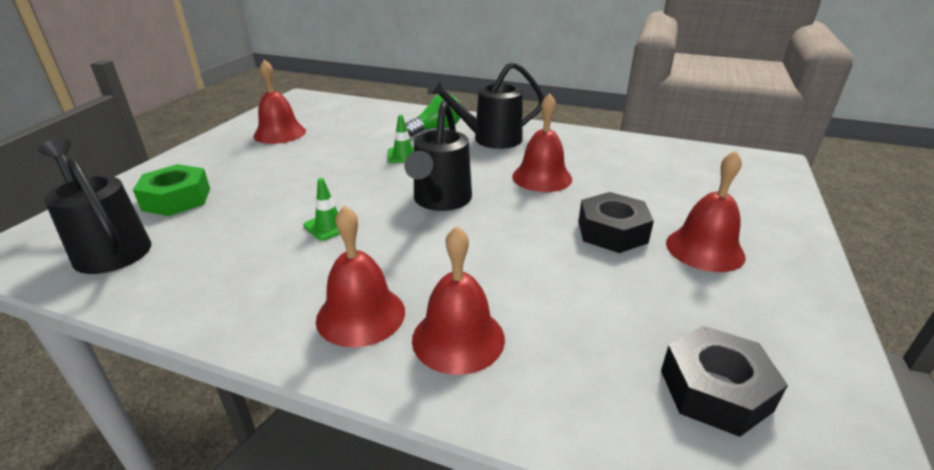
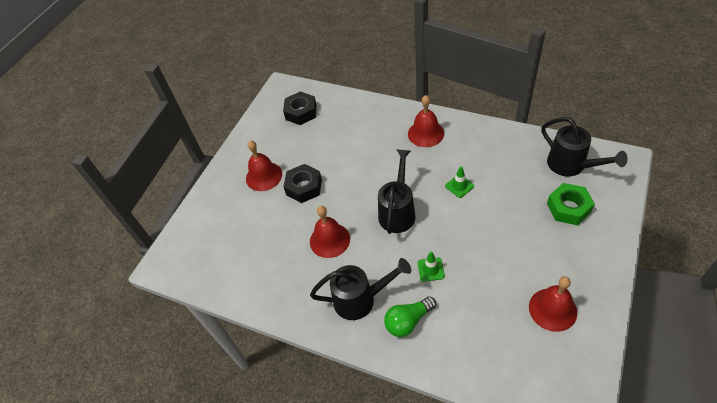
camera: 170 degrees left, 20 degrees up
(458, 338) = (385, 125): red bell -> none

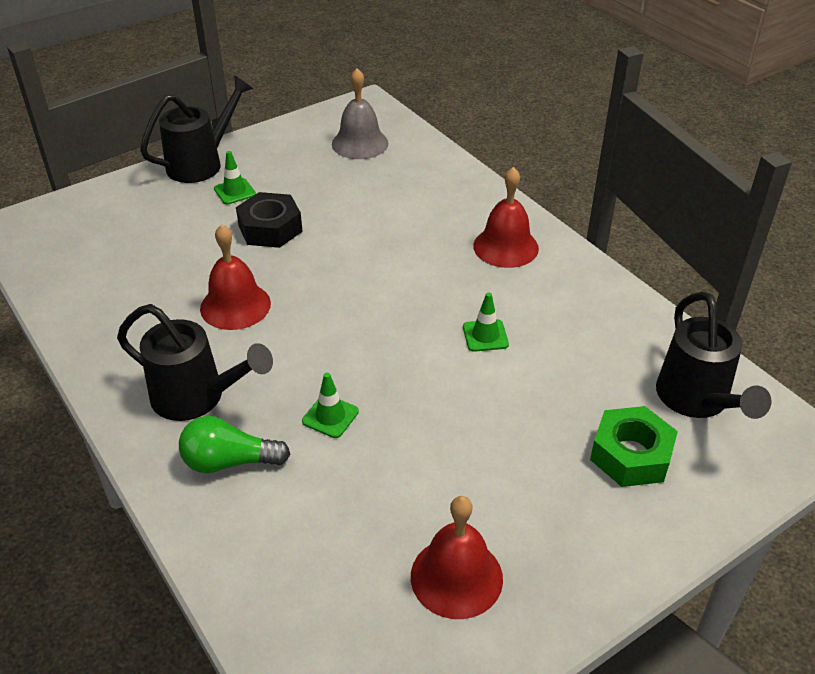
camera: 25 degrees right, 10 degrees down
(264, 176) = (234, 191): red bell -> green traffic cone
(301, 112) = (360, 143): black nut -> grey bell
(398, 211) = (362, 321): black watering can -> black watering can (201, 163)

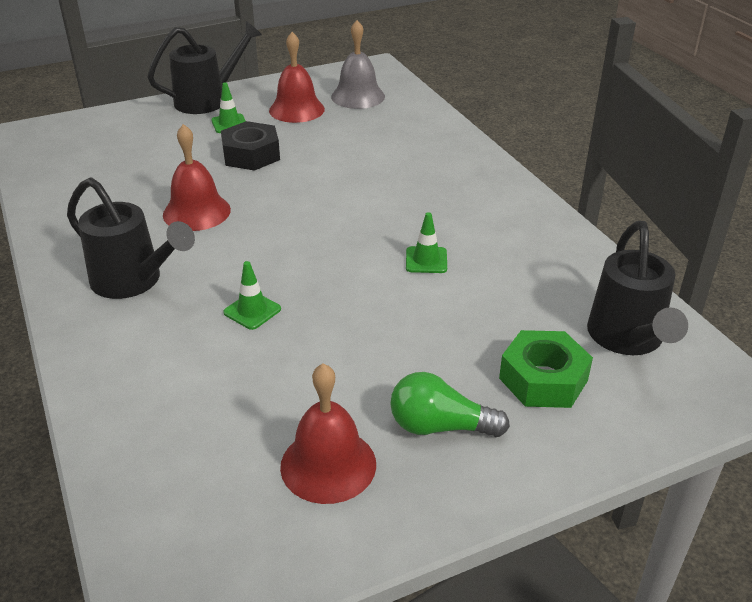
camera: 10 degrees right, 5 degrees down
(229, 462) = (143, 337): green light bulb -> green light bulb (440, 426)
(505, 247) = (470, 189): red bell -> red bell (296, 109)

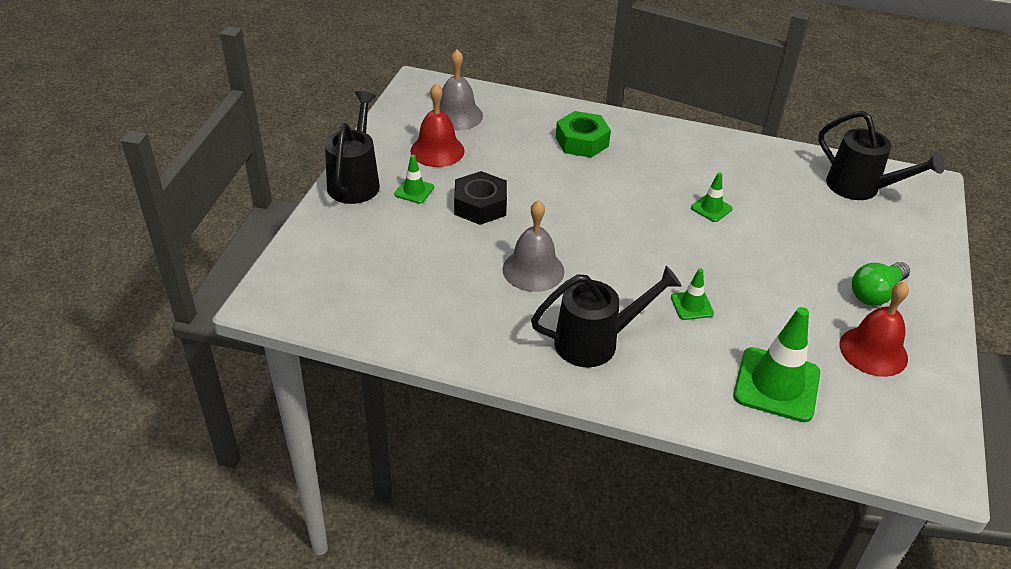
camera: 50 degrees left, 5 degrees up
(187, 414) = (776, 384): none -> green traffic cone
(196, 212) = (533, 270): red bell -> grey bell
(543, 379) = (868, 235): green nut -> green nut (582, 141)

